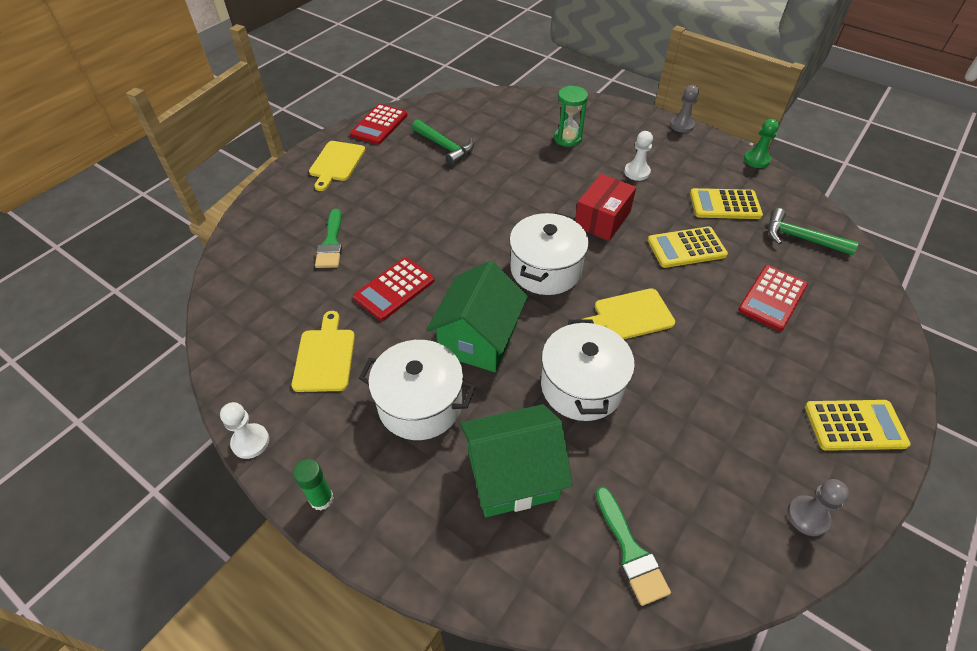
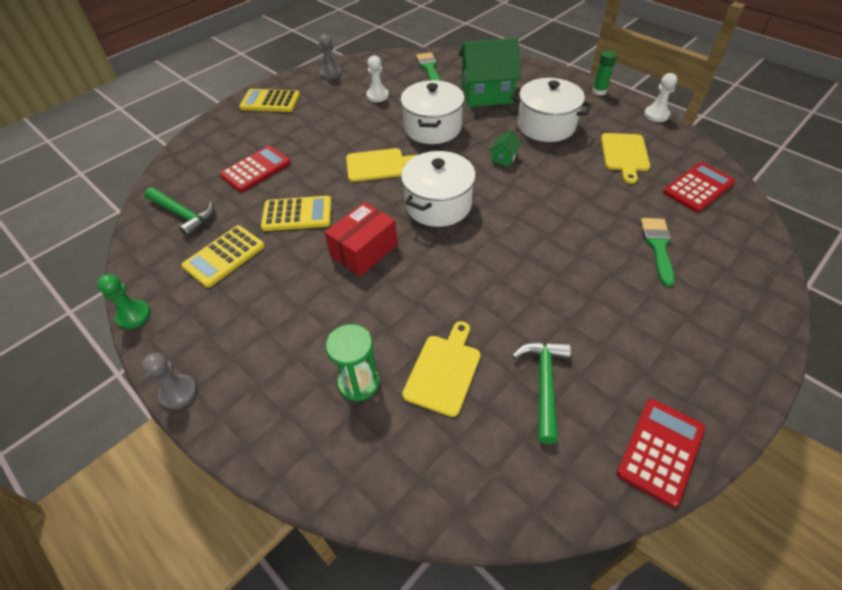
camera: 170 degrees left, 0 degrees up
(336, 163) = (700, 366): yellow cutting board -> yellow cutting board (444, 371)
(394, 289) = (579, 198): red calculator -> red calculator (698, 187)
(445, 147) = (544, 384): green hammer -> green hammer turned 45 degrees clockwise
(478, 339) = (504, 158): green house -> green house, size x0.41
(637, 172) = (293, 310): white pawn -> white pawn (377, 96)
(725, 205) = (224, 256): yellow calculator -> yellow calculator turned 120 degrees clockwise

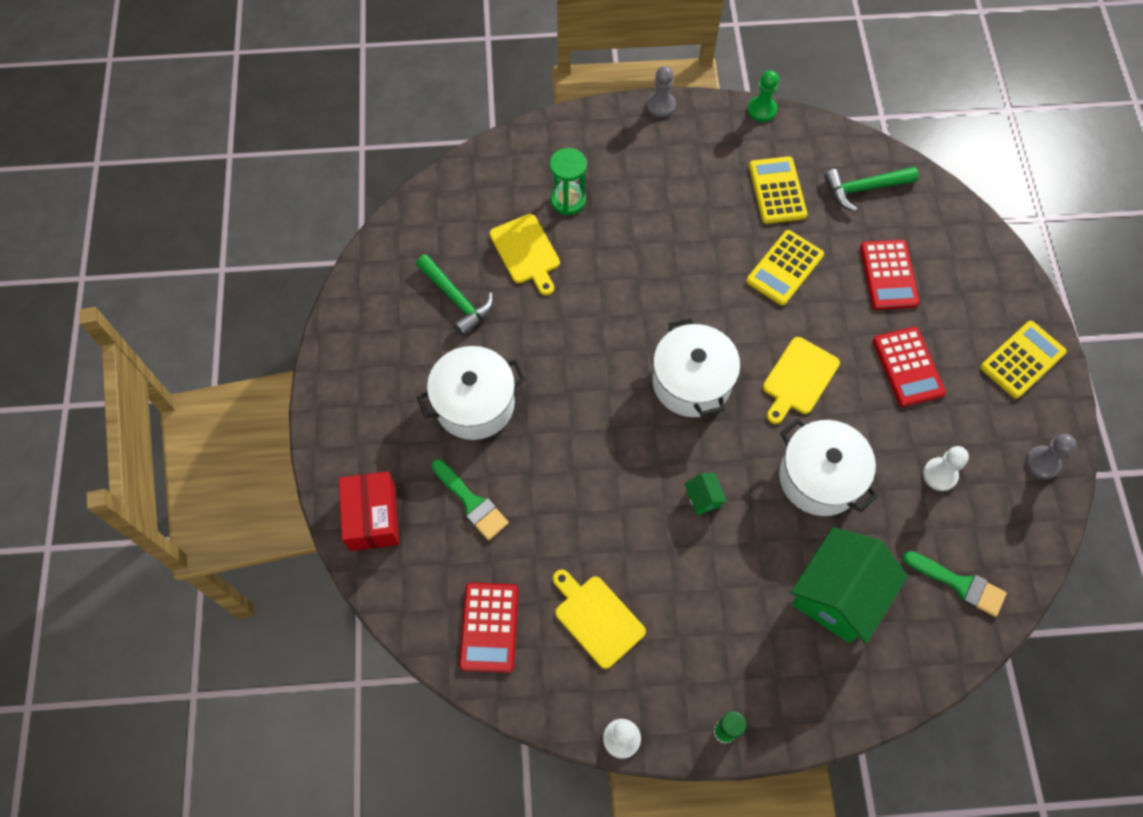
camera: 130 degrees right, 15 degrees up
(364, 250) = (689, 285): red box -> red box (372, 517)
(546, 125) = (716, 595): white pot -> white pot (474, 404)
(660, 450) = (354, 318): red calculator -> red calculator (908, 367)

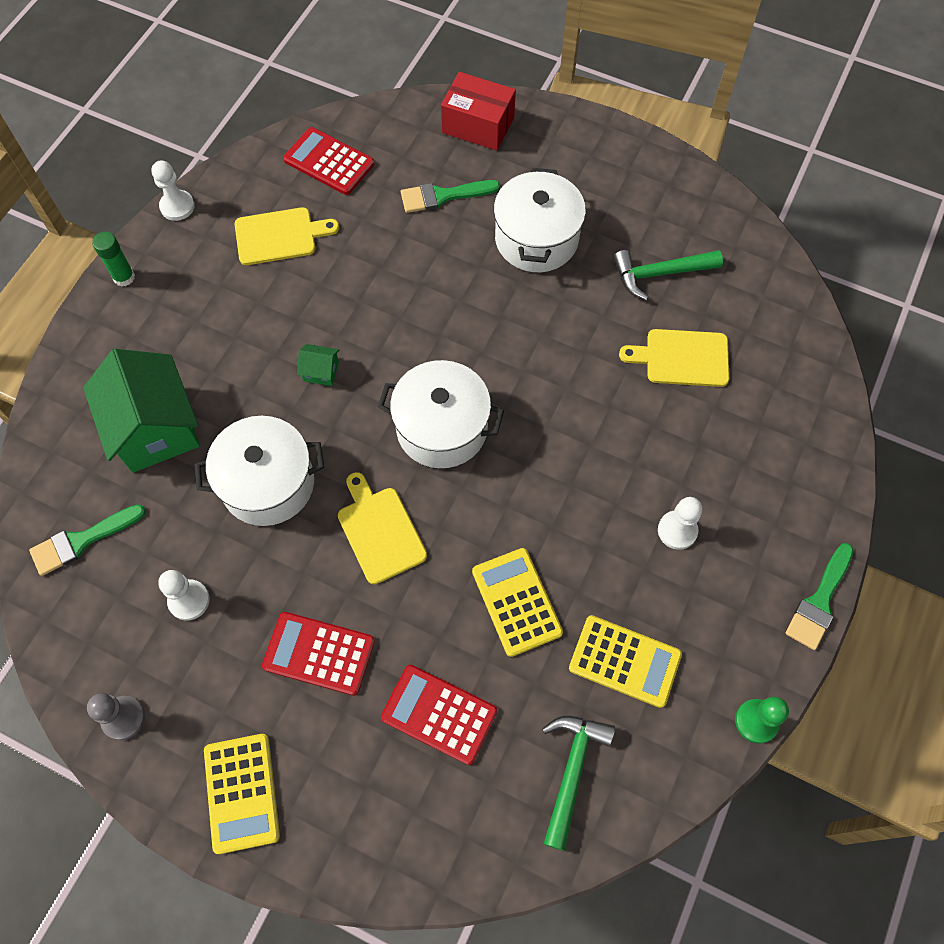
camera: 120 degrees right, 0 degrees up
(568, 200) = (728, 429): green hourglass -> none
(660, 105) = (819, 601): grey pawn -> green brush
(667, 199) = (677, 530): none -> white pawn

